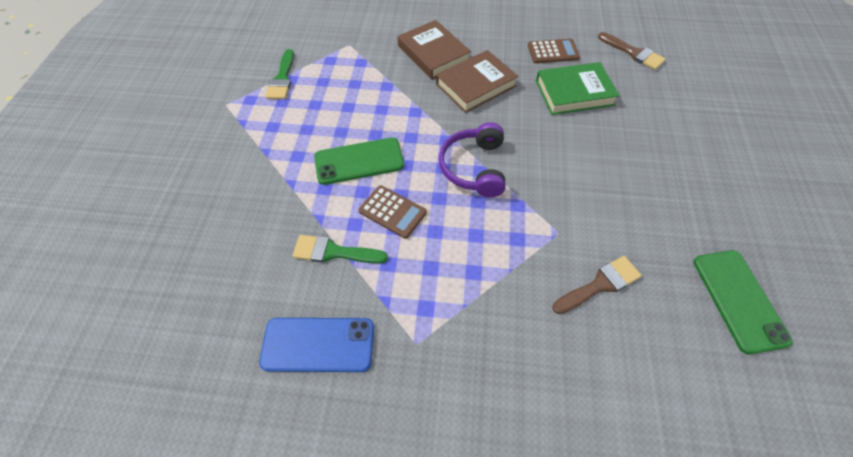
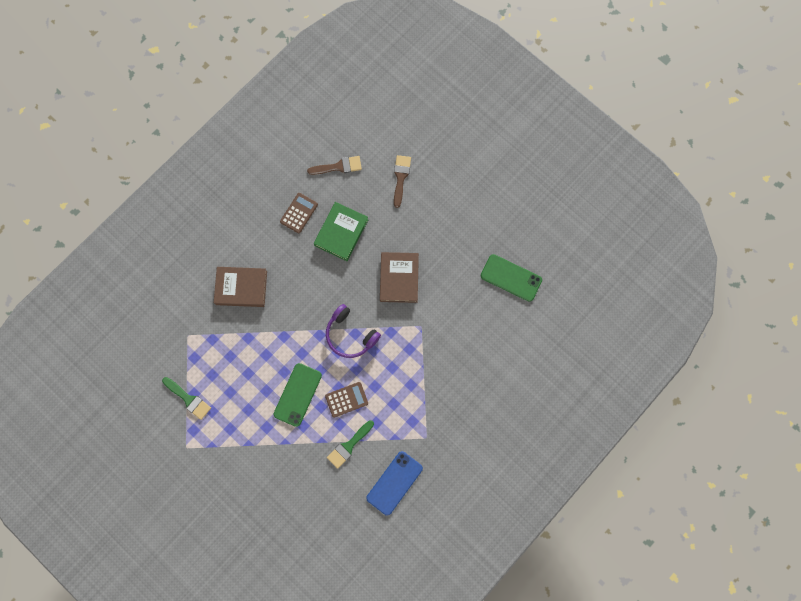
camera: 55 degrees left, 20 degrees up
(476, 85) = (290, 284): brown book -> brown book (399, 278)
(600, 284) = (460, 331): brown brush -> brown brush (400, 177)

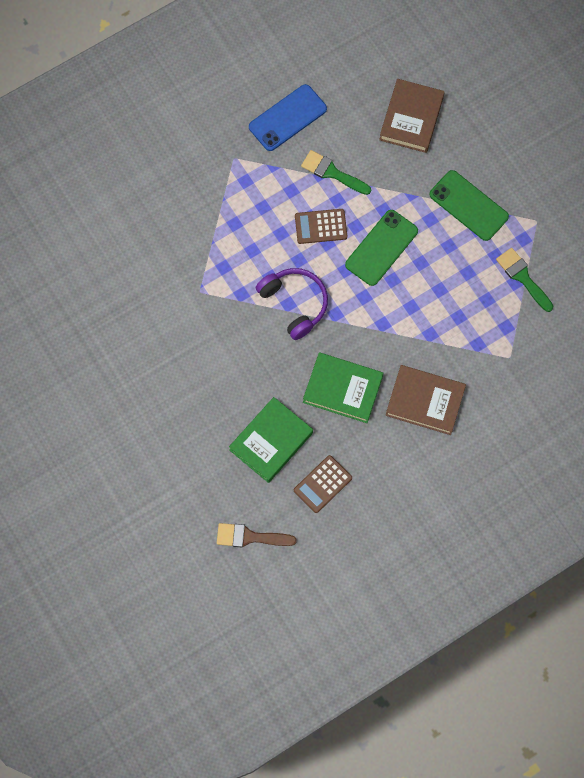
camera: 165 degrees left, 5 degrees down
(301, 281) = (342, 389): none -> green book
(349, 445) = (332, 172): green brush -> green brush turned 120 degrees counterclockwise
(399, 278) = (210, 359): brown book -> brown book (411, 118)
(400, 177) = (167, 498): brown brush -> none
(511, 278) = (62, 322): green phone -> green phone (468, 206)

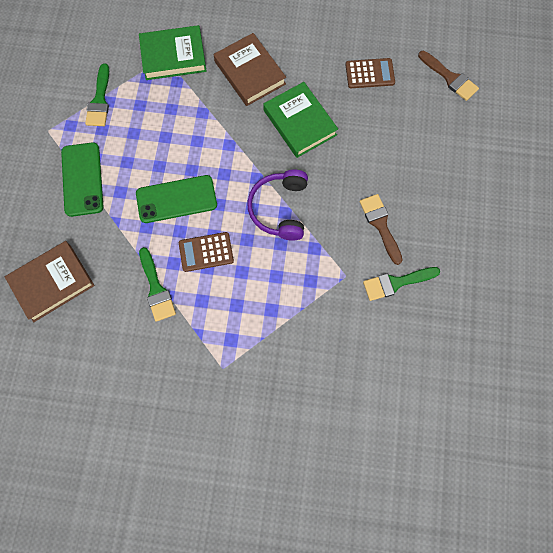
camera: 140 degrees left, 0 degrees up
(157, 316) = (396, 283): none -> green brush
(205, 353) = (380, 225): none -> brown brush
(271, 441) = (383, 126): green book -> green book (173, 56)
(287, 118) = (147, 367): blue phone -> none
(321, 226) = (206, 252): brown calculator -> brown calculator turned 135 degrees clockwise

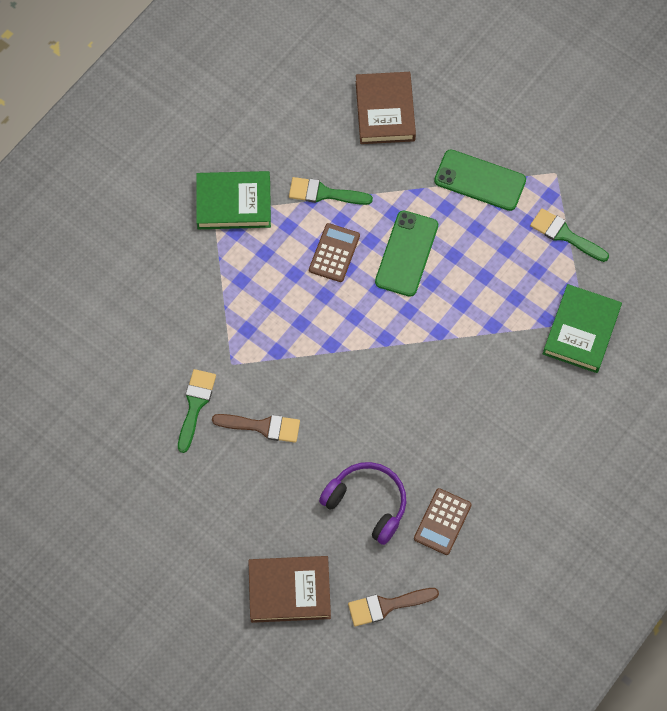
camera: 120 degrees right, 5 degrees down
(250, 73) = (515, 397): brown book -> brown book (289, 591)
(279, 209) = (338, 342): purple headphones -> purple headphones (367, 503)
(300, 122) = (424, 414): green book -> green book (233, 203)

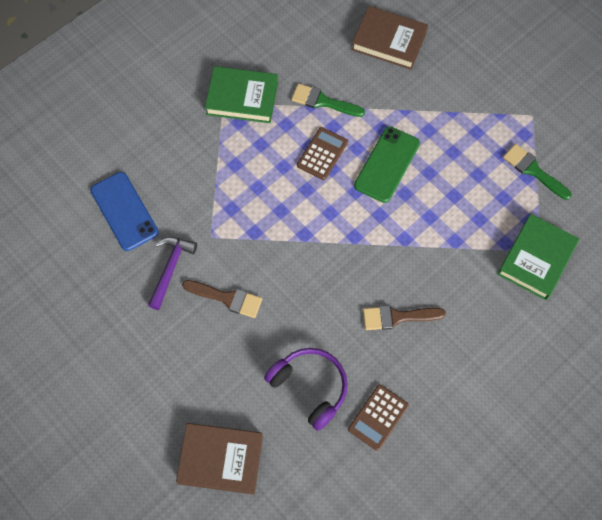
camera: 10 degrees right, 0 degrees up
(131, 351) = (124, 211): none -> blue phone
(195, 405) = (170, 268): green brush -> purple hammer
(385, 111) = (389, 41): brown book -> brown book turned 75 degrees counterclockwise
(387, 605) = (310, 491): brown brush -> brown brush (397, 317)
(480, 180) = (463, 111): green phone -> none

